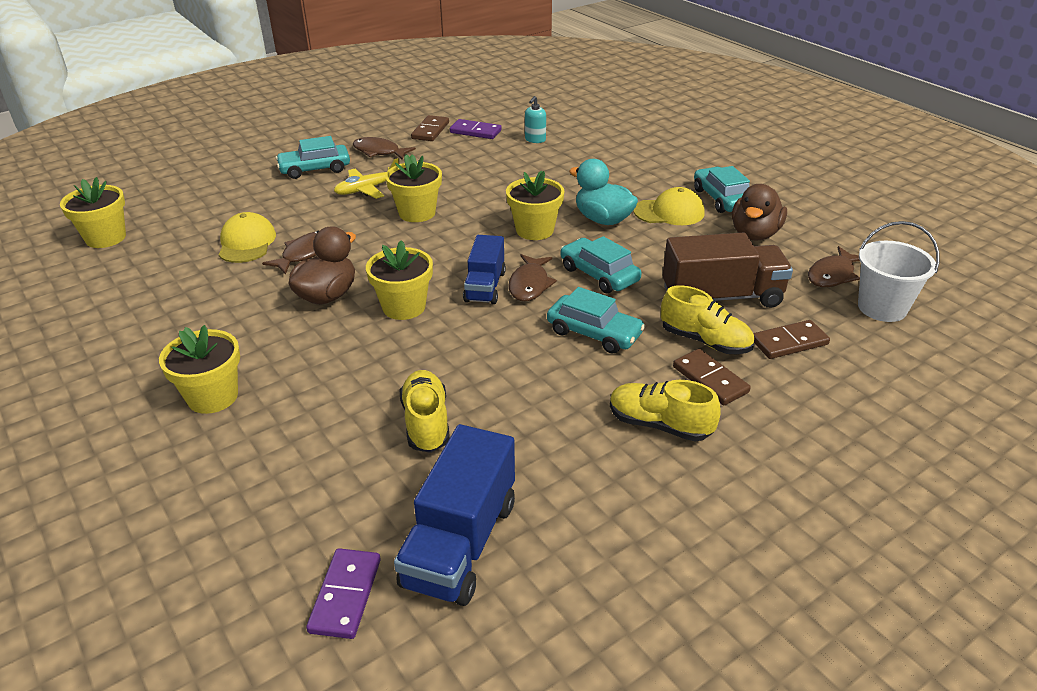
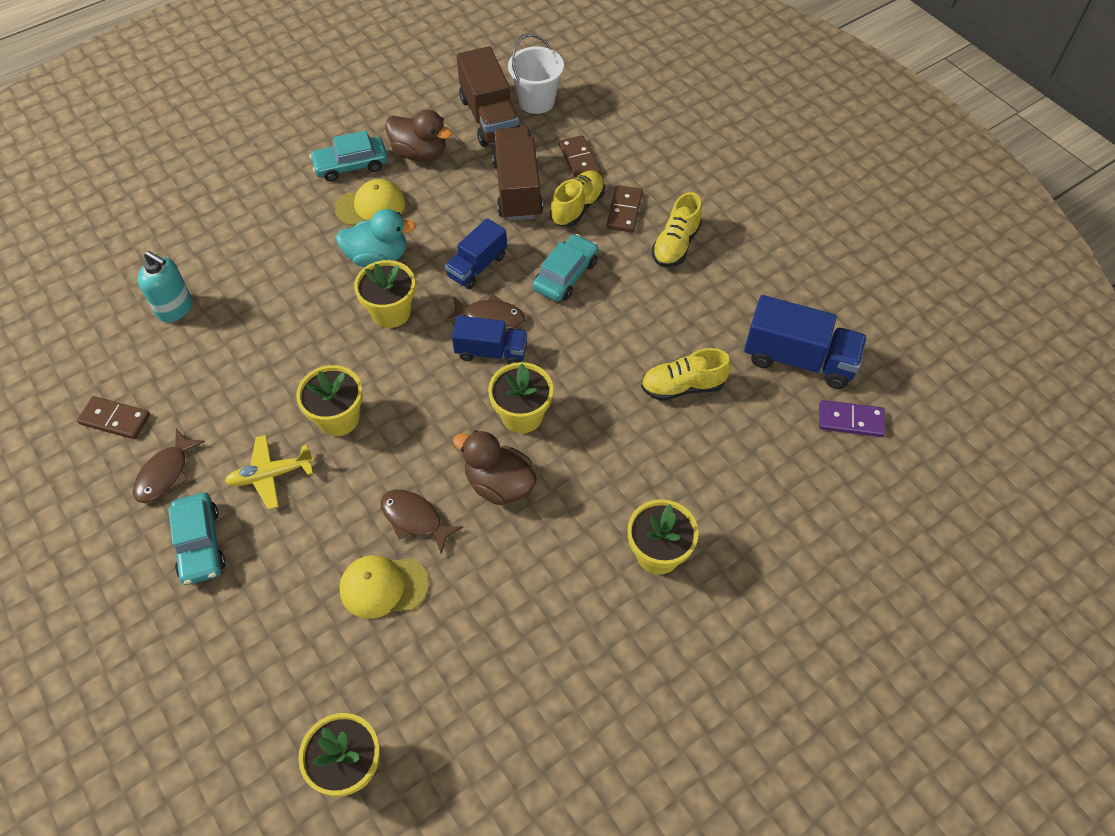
camera: 90 degrees left, 20 degrees up
(367, 189) = (270, 475): yellow plane -> yellow plane turned 105 degrees clockwise
(475, 131) = (133, 369): purple domino -> none
(535, 140) = (175, 308): turquoise soap dispenser -> turquoise soap dispenser, size x1.52
(599, 274) = (477, 266): turquoise car -> blue truck
(603, 219) = (378, 257): turquoise duck -> turquoise duck turned 135 degrees counterclockwise
(669, 212) = (371, 206): yellow cap -> yellow cap turned 75 degrees clockwise
(710, 379) = (624, 211): brown domino -> brown domino turned 45 degrees counterclockwise
(832, 275) = (489, 118): brown fish -> brown truck

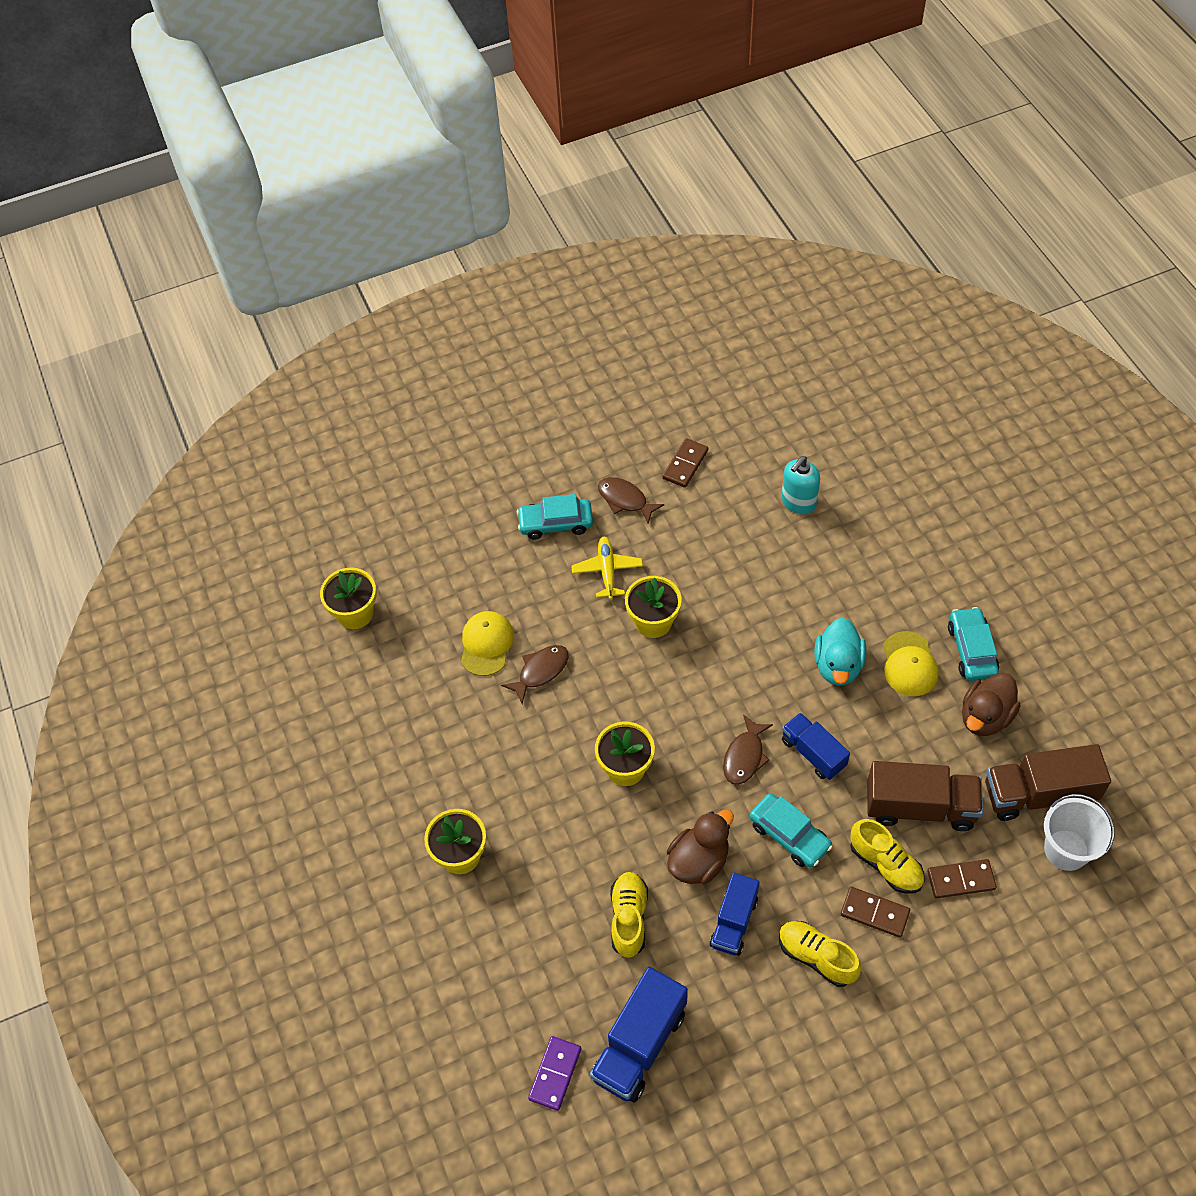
camera: 105 degrees right, 0 degrees up
(391, 312) = (766, 671): yellow flower pot -> none
(491, 352) = (703, 752): blue truck -> blue truck (734, 922)
(499, 484) = (558, 739): brown duck -> brown duck (698, 861)

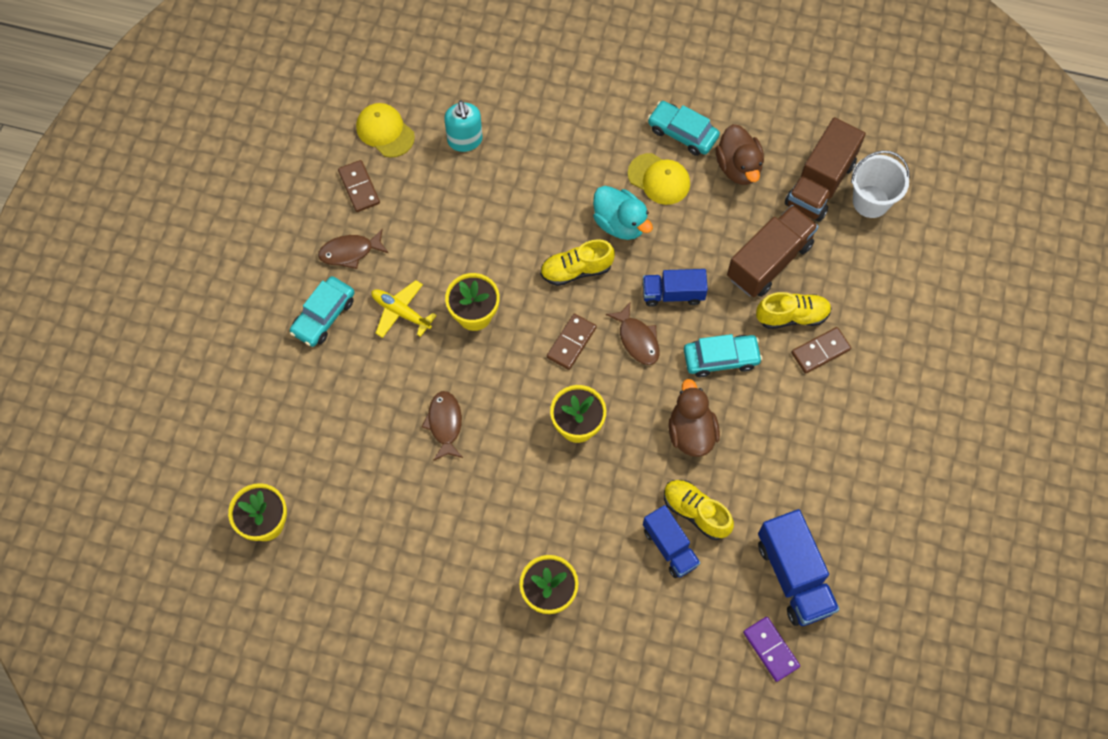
camera: 55 degrees left, 10 degrees up
(486, 644) = (385, 445): yellow cap -> yellow cap (385, 131)
(734, 922) = (755, 445): blue truck -> blue truck (670, 547)
(816, 957) = (822, 412): yellow shoe -> yellow shoe (576, 270)
(961, 880) = (840, 280): brown domino -> brown domino (571, 342)

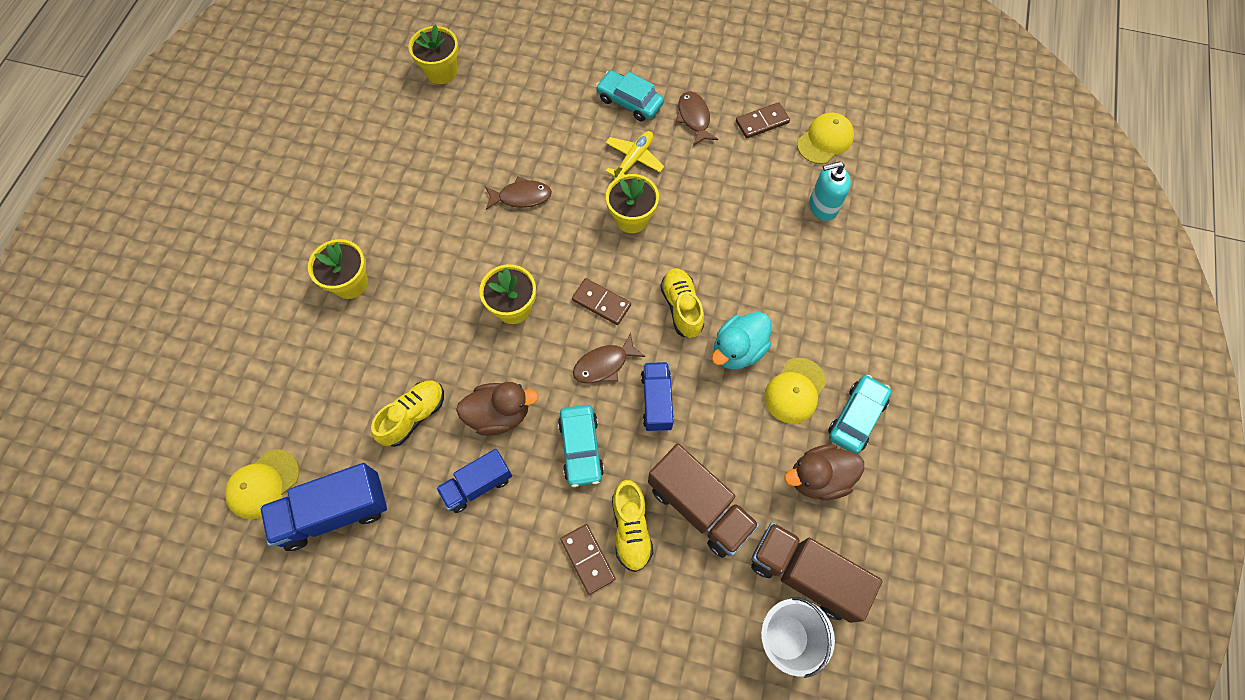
camera: 90 degrees right, 0 degrees up
(670, 547) = (381, 390): blue truck -> blue truck (477, 485)
(771, 649) = (263, 484): purple domino -> yellow cap

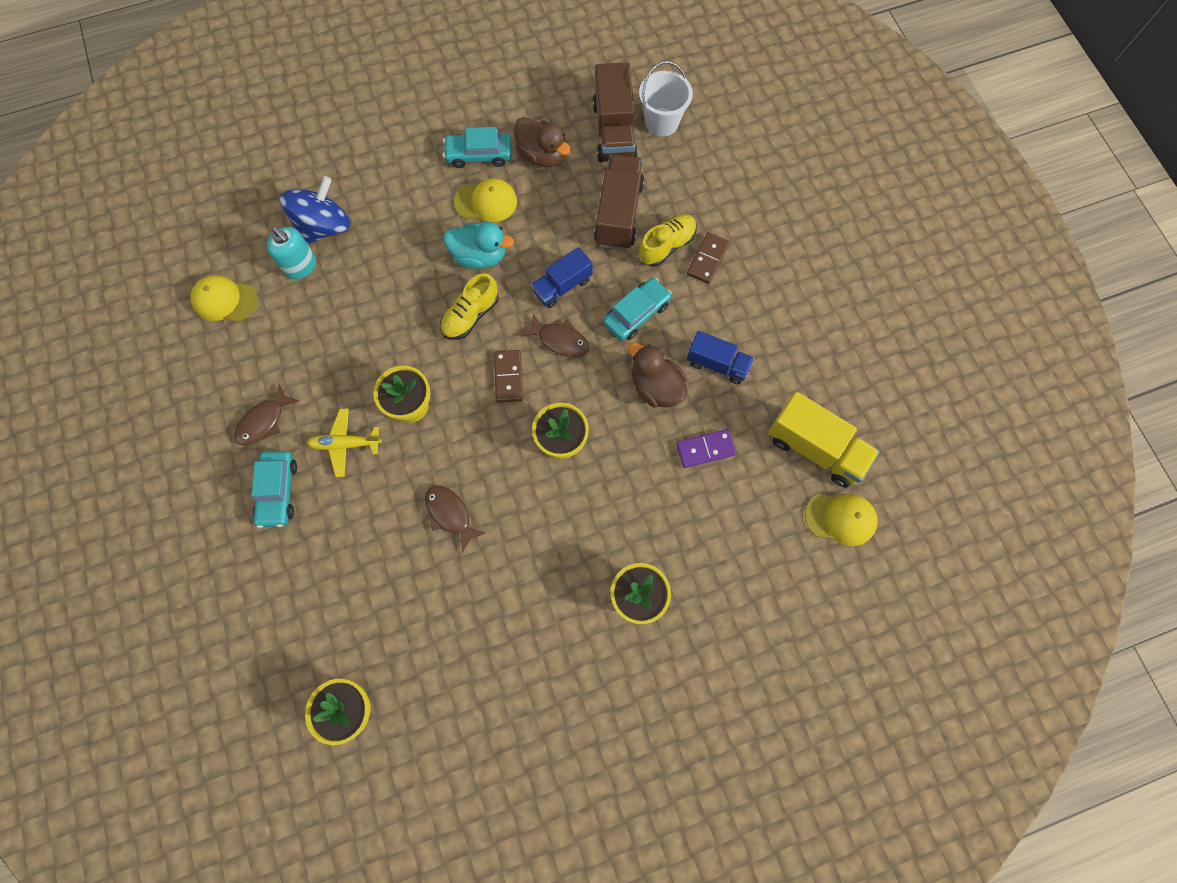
camera: 125 degrees left, 5 degrees up
(334, 512) = (815, 448): blue truck -> yellow truck
(413, 416) = (705, 449): yellow shoe -> purple domino
(762, 122) = (234, 361): brown domino -> none
(854, 243) = (324, 227): none -> blue spinning top

